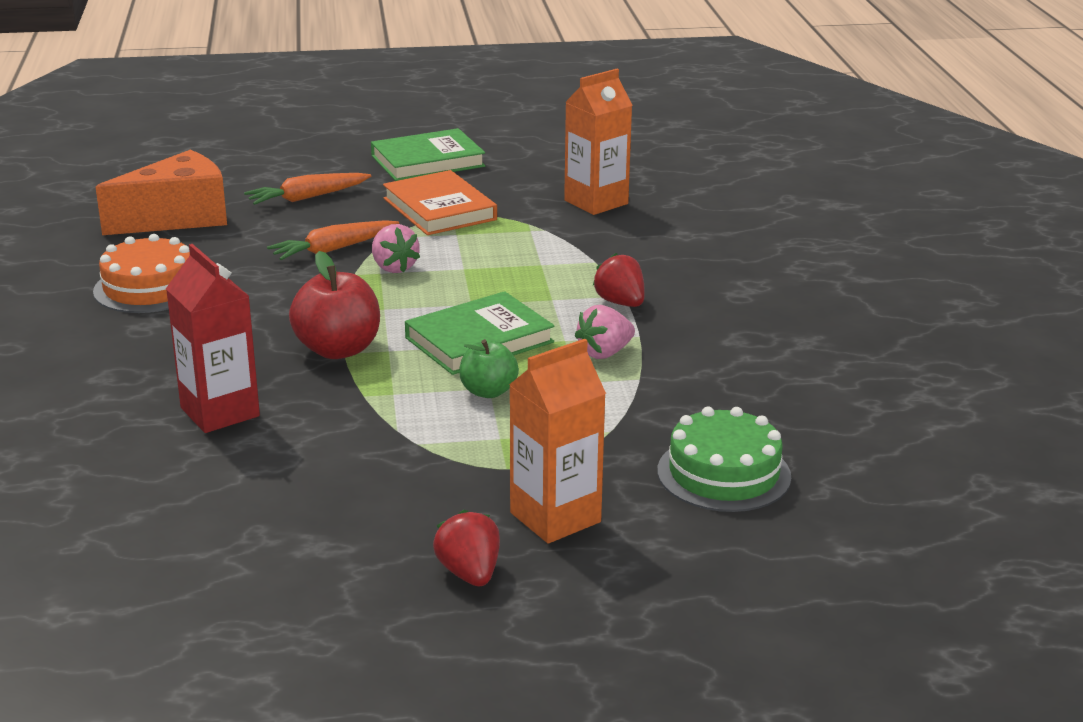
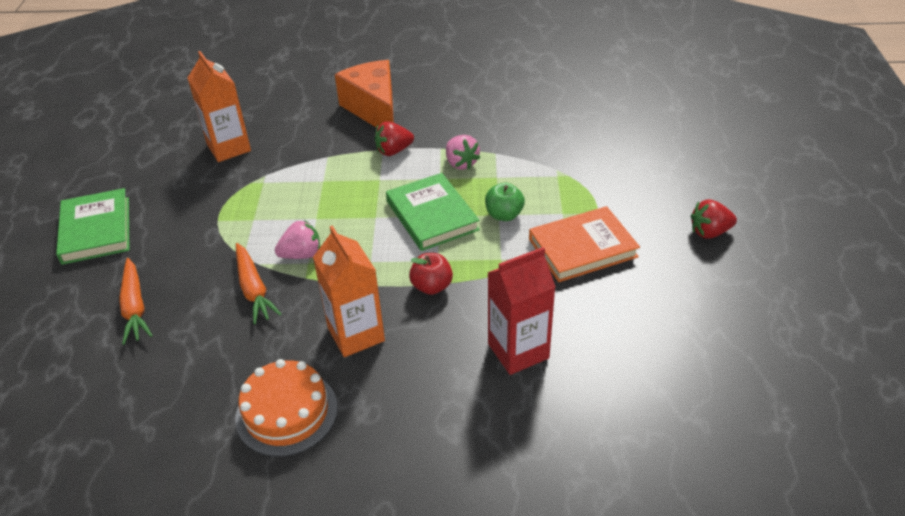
camera: 80 degrees left, 15 degrees up
(178, 218) = (135, 401): orange cheese -> orange cheese (374, 109)
(338, 349) = (432, 286): red apple -> red apple, size x0.63
(440, 209) = (202, 226): orange book -> orange book (582, 248)
(555, 517) = (650, 197): orange carton -> orange carton (356, 334)
(723, 473) = (604, 134): green cake -> none

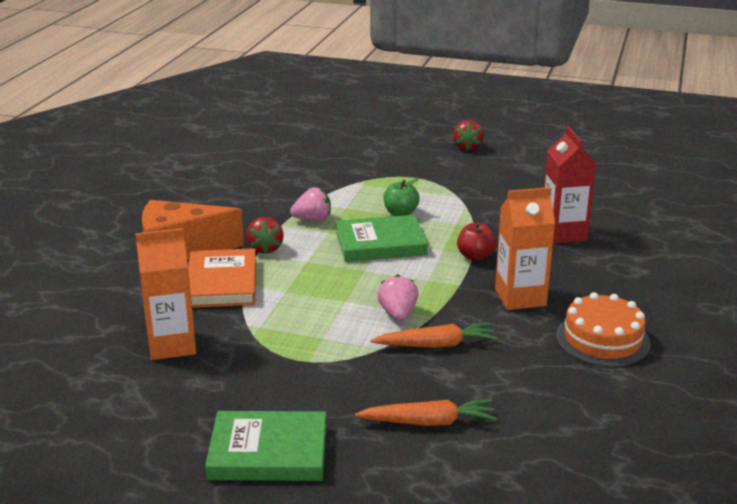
camera: 75 degrees left, 15 degrees down
(582, 248) = (460, 191): orange book -> orange book (221, 283)

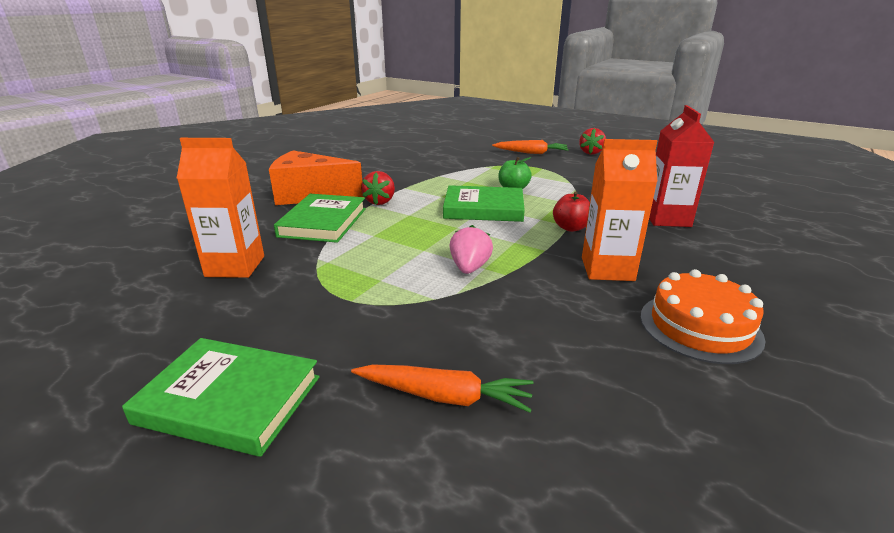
camera: 15 degrees right, 0 degrees up
(221, 283) = (323, 222): orange book -> green book
(313, 220) = (434, 186): pink strawberry -> none
(435, 345) = (495, 304): orange carrot -> orange carrot (531, 153)

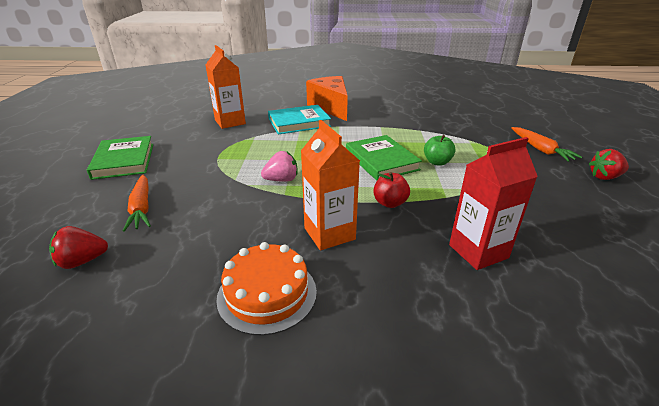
camera: 60 degrees right, 5 degrees up
(323, 222) = (299, 122): green book -> turquoise book
(380, 201) = (347, 127): red strawberry -> red strawberry (82, 261)

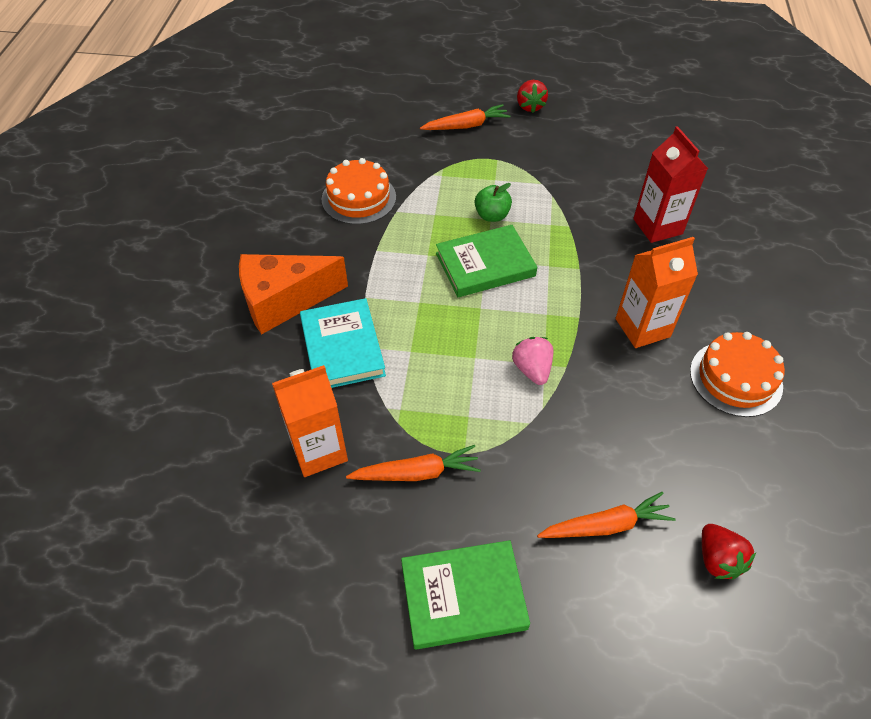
camera: 85 degrees left, 20 degrees up
(208, 145) = (416, 473): none -> orange carrot
(390, 203) = (583, 272): red apple -> none
(425, 119) = (359, 198): none -> orange cake

